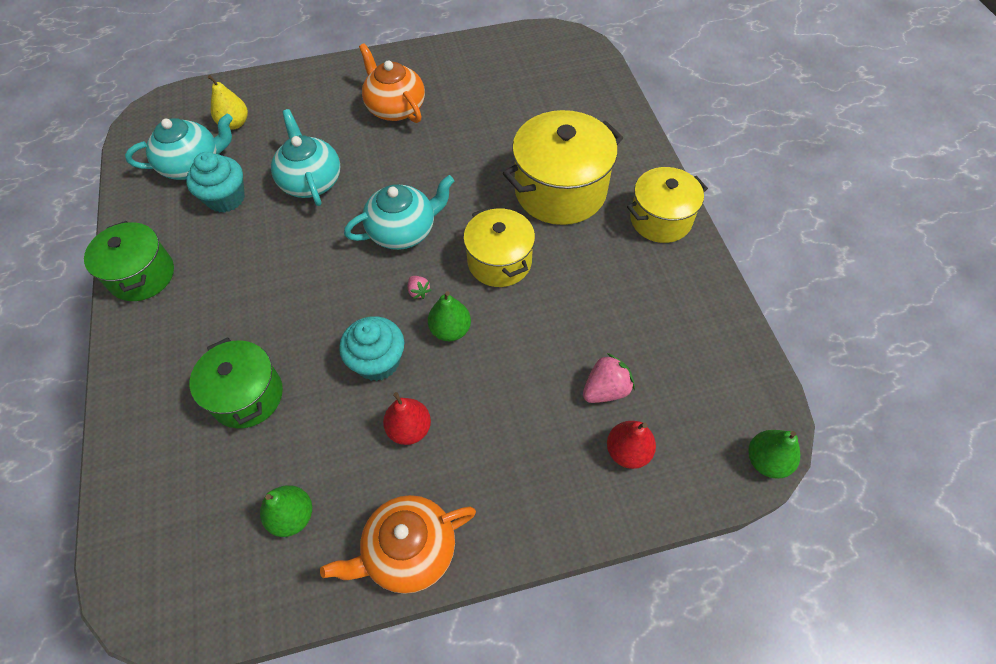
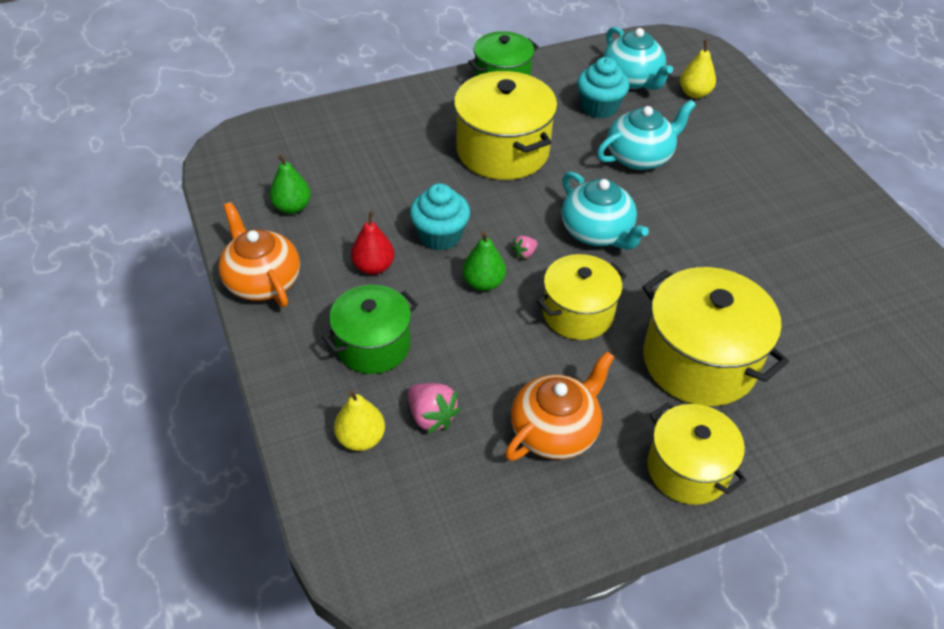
camera: 80 degrees right, 10 degrees down
(247, 396) = (396, 161): green pot -> green pot (373, 345)
(264, 290) = (503, 151): none -> yellow pot
(395, 108) = (770, 202): orange teapot -> orange teapot (555, 430)
(627, 452) = (361, 438): red pear -> yellow pear
(766, 461) = (357, 576): green pear -> none

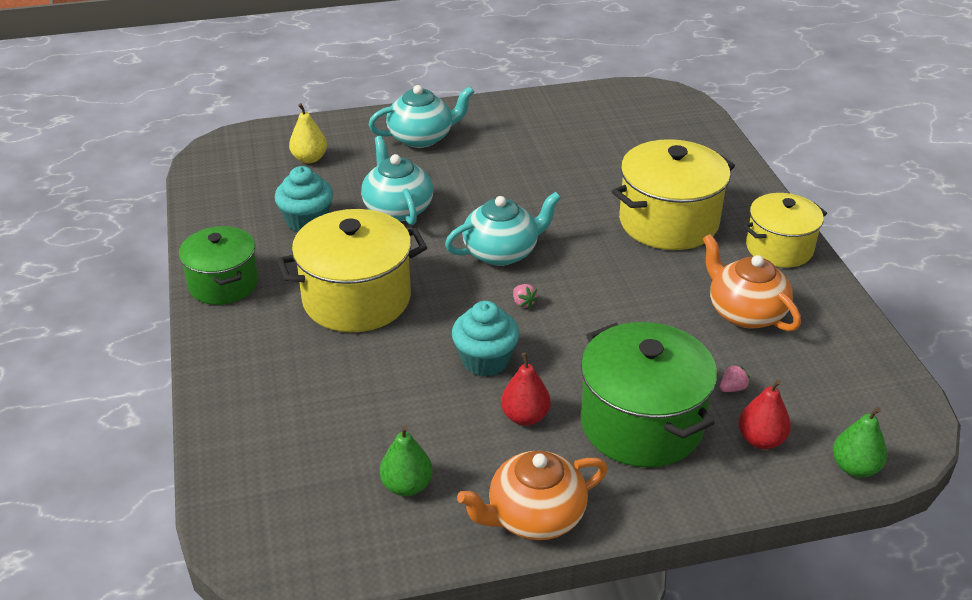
camera: 80 degrees left, 10 degrees down
(361, 438) = (761, 440): yellow pear -> red pear
(373, 345) = (641, 424): green pot -> green pot, size x1.53
(431, 417) = (732, 388): pink strawberry -> pink strawberry, size x0.56
(483, 283) = (561, 336): green pear -> green pear (855, 467)
(578, 313) = (608, 280): yellow pot -> none
(632, 79) = (268, 192): turquoise teapot -> turquoise teapot (422, 138)

